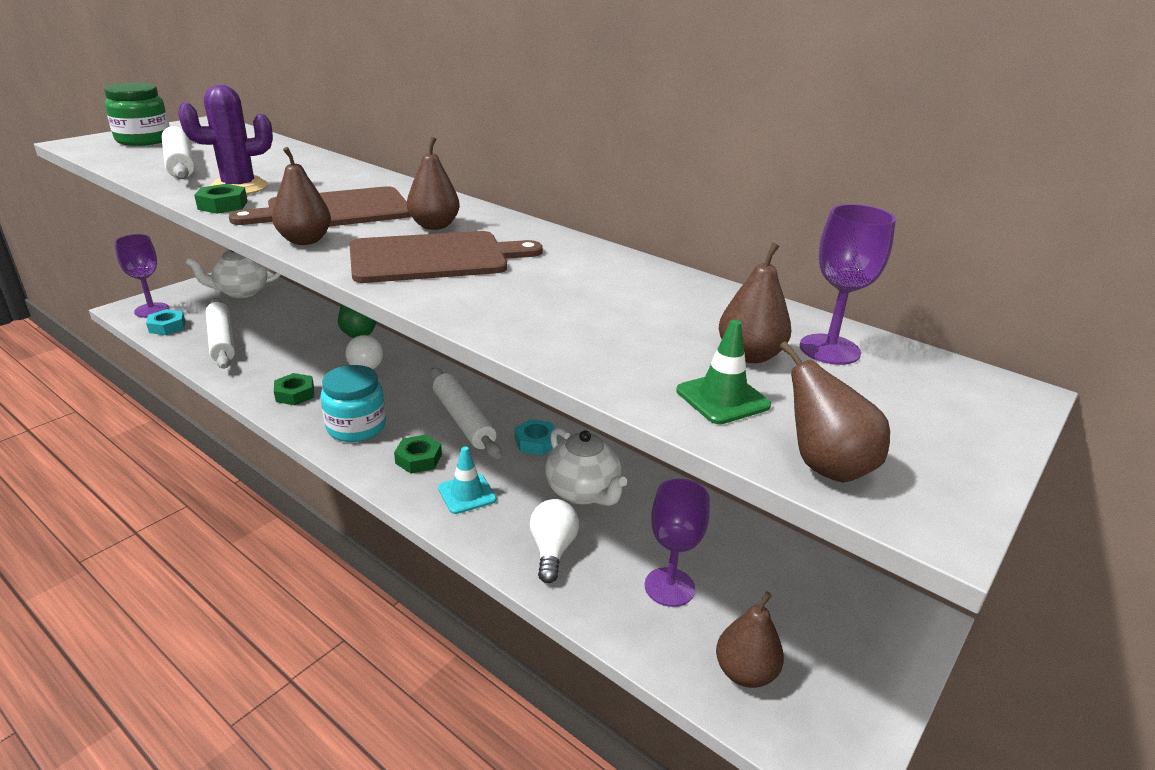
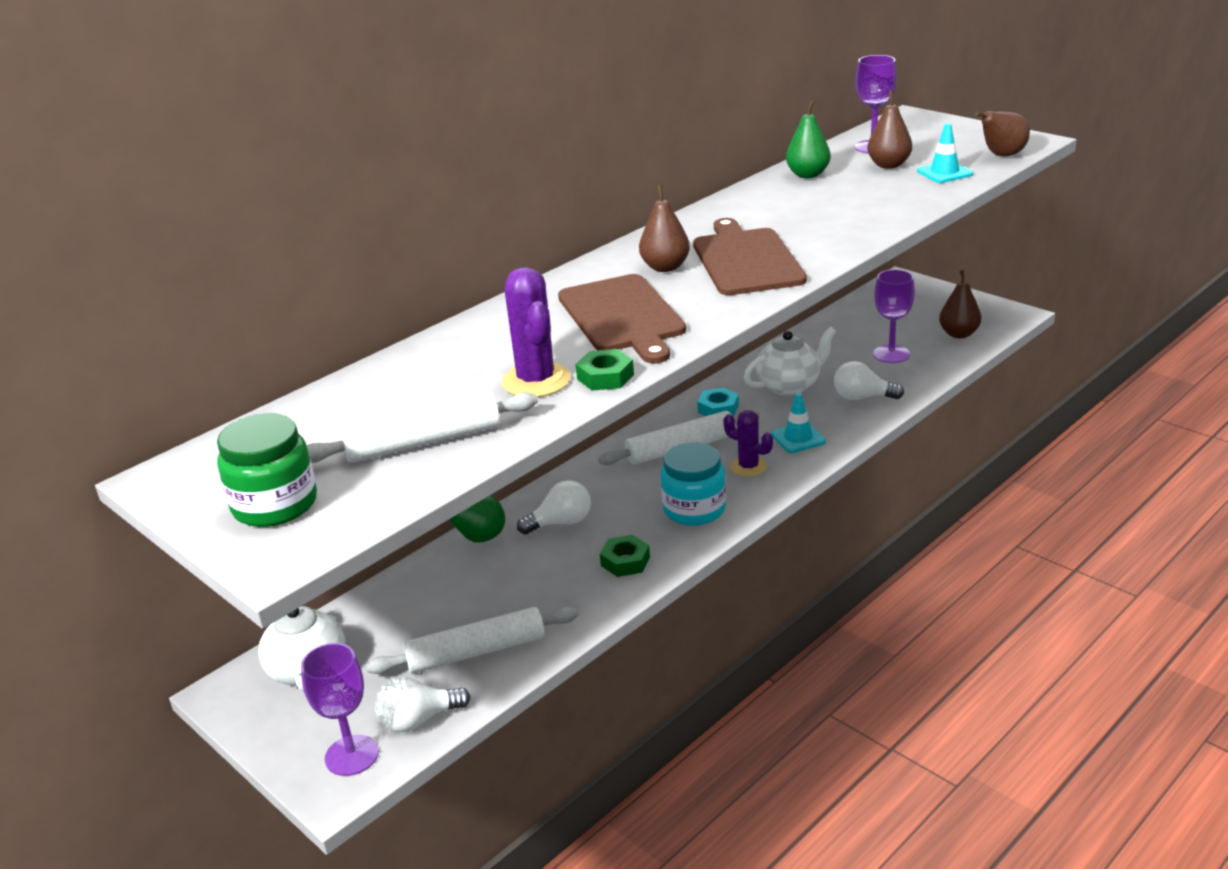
camera: 80 degrees left, 0 degrees up
(167, 327) = (418, 720): turquoise nut -> white light bulb
(305, 240) = (712, 317): brown pear -> none
(418, 459) = (748, 467): green nut -> purple cactus
(701, 299) = (808, 175): none -> green pear
(722, 398) = (944, 173): green traffic cone -> turquoise traffic cone

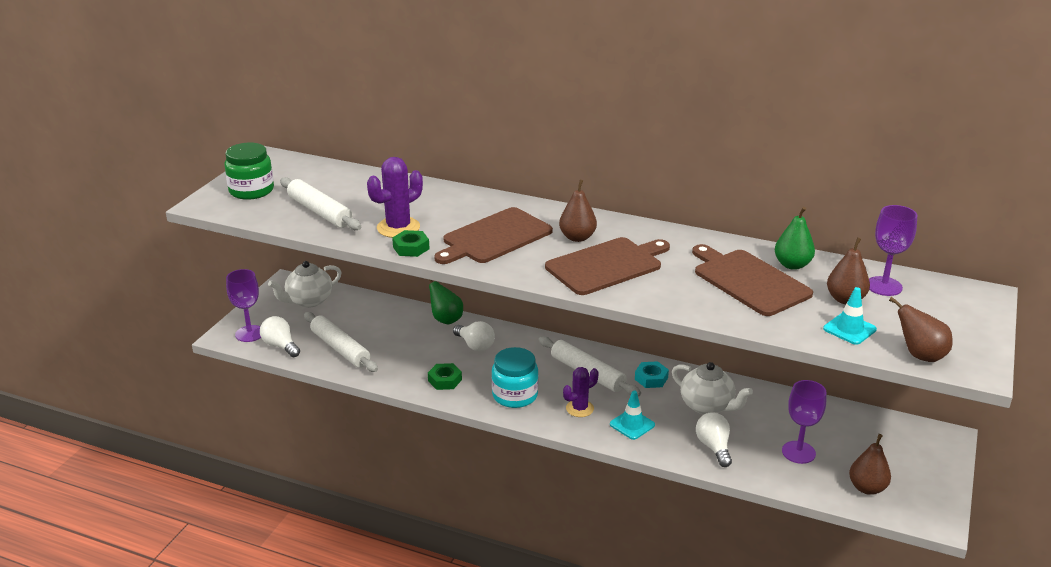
camera: 65 degrees right, 0 degrees up
(748, 467) = (579, 408): purple cactus -> purple cactus turned 45 degrees clockwise
(828, 198) = (749, 281): none -> brown cutting board

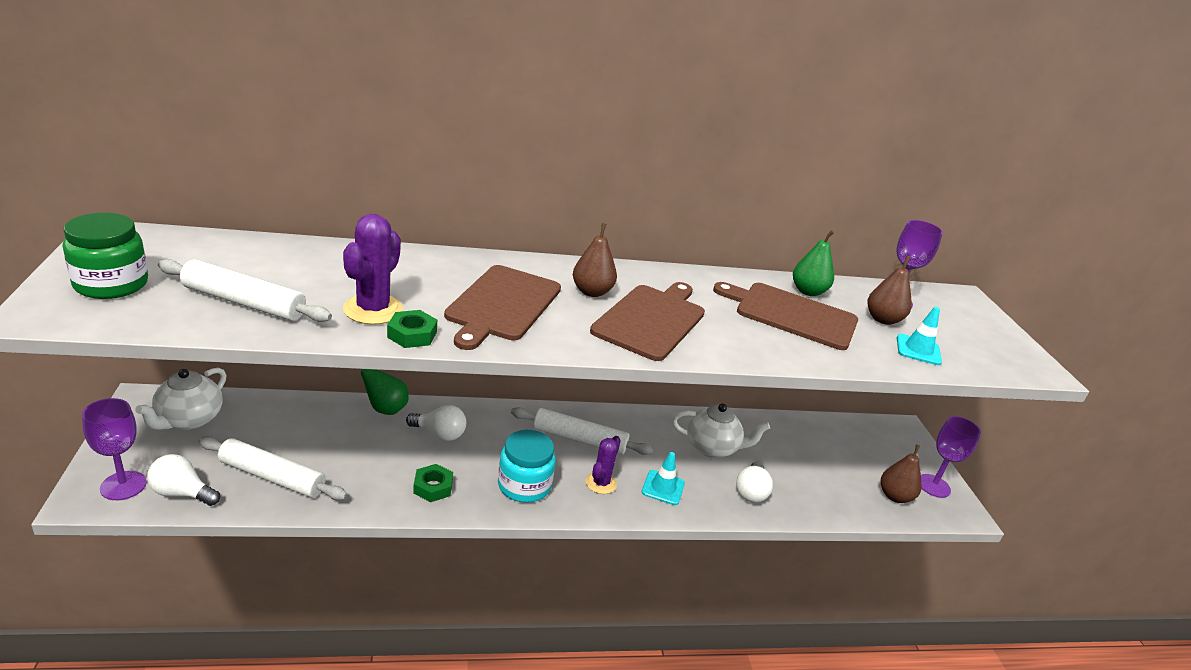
camera: 35 degrees left, 0 degrees up
(651, 378) = (642, 430): turquoise nut -> none
(714, 447) = (751, 491): white light bulb -> white light bulb turned 120 degrees counterclockwise
(798, 452) = (819, 475): purple goblet -> purple goblet (933, 486)
(920, 355) = (992, 365): brown pear -> none

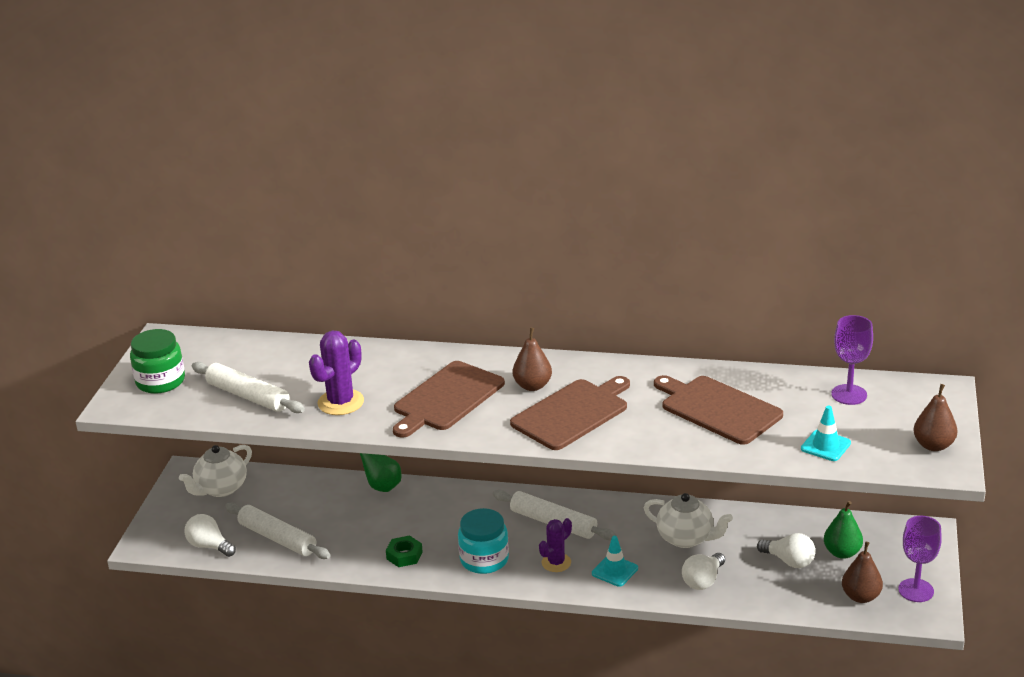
camera: 25 degrees right, 0 degrees up
(123, 485) = (169, 537): purple goblet -> none
(412, 334) = (363, 424): green nut -> none
(439, 434) = (424, 511): white light bulb -> white light bulb (789, 561)
(808, 291) = (756, 384): green pear -> green pear (842, 553)
(883, 319) = (815, 414): brown pear -> brown pear (933, 445)

